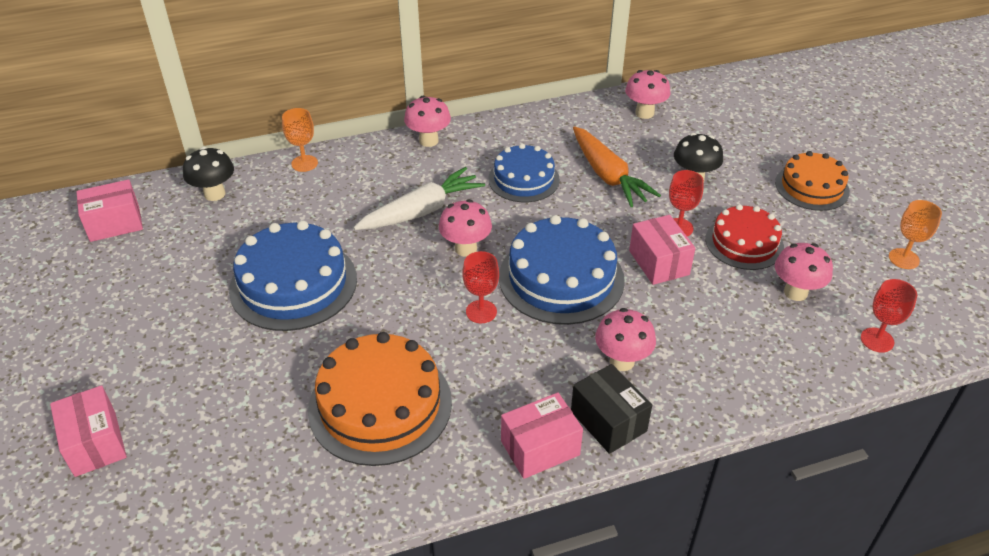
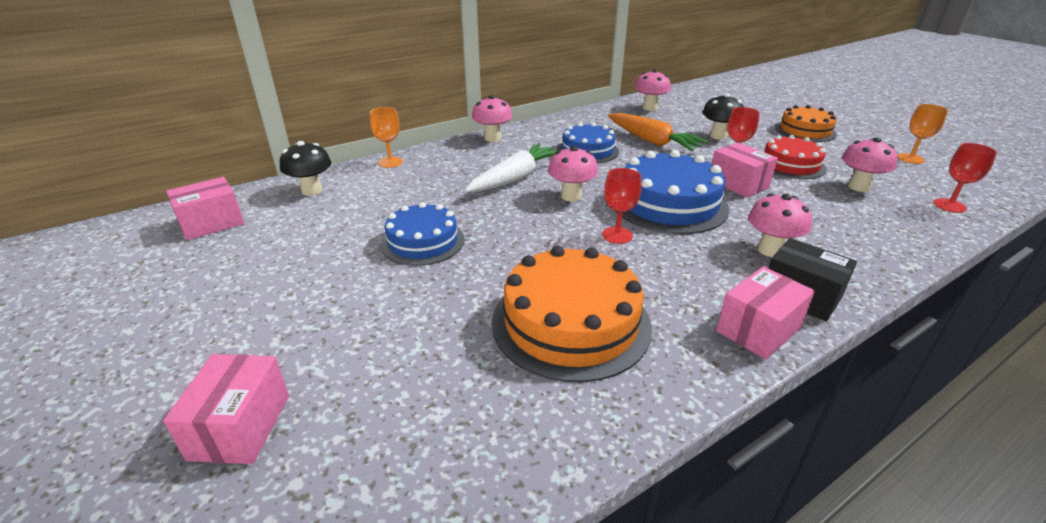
camera: 15 degrees left, 10 degrees down
(95, 443) = (240, 426): pink box -> pink box turned 45 degrees clockwise
(293, 284) = (423, 242): blue cake -> blue cake, size x0.64

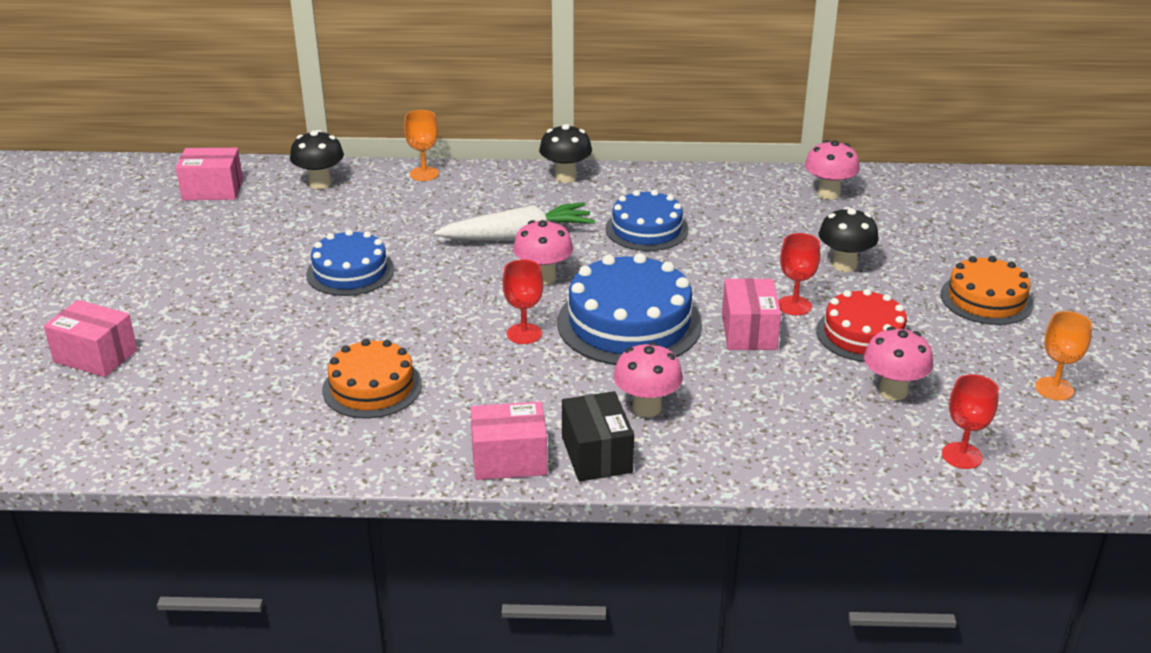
camera: 35 degrees right, 0 degrees up
(240, 426) = (95, 356): pink box -> pink box turned 75 degrees clockwise
(492, 138) = (565, 177): pink mushroom -> black mushroom
(571, 323) = (372, 387): orange cake -> orange cake, size x0.64
(651, 141) = (744, 243): orange carrot -> none

